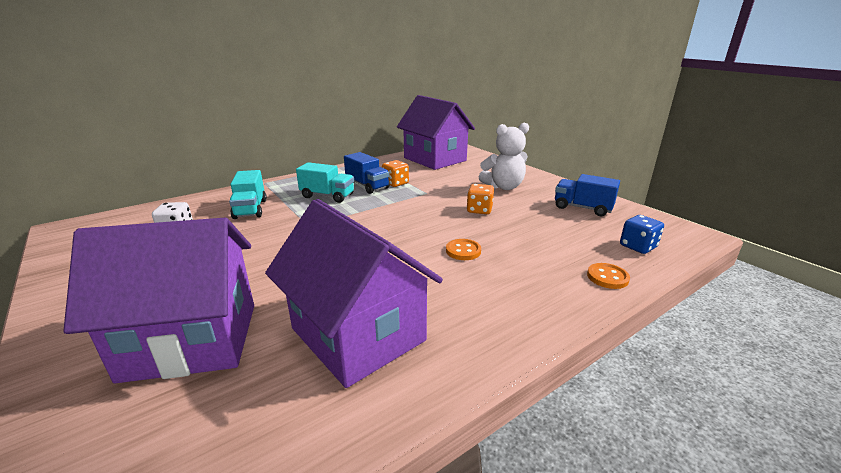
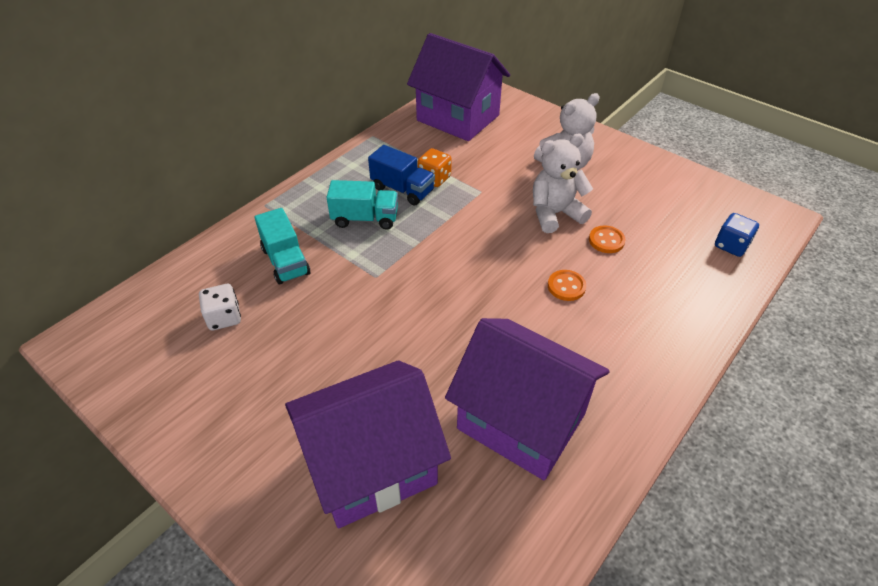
camera: 15 degrees left, 20 degrees up
(479, 210) = (555, 214): orange dice -> white teddy bear
(582, 208) = (662, 190): blue truck -> none
(607, 277) = (714, 297): orange button -> orange button (606, 240)

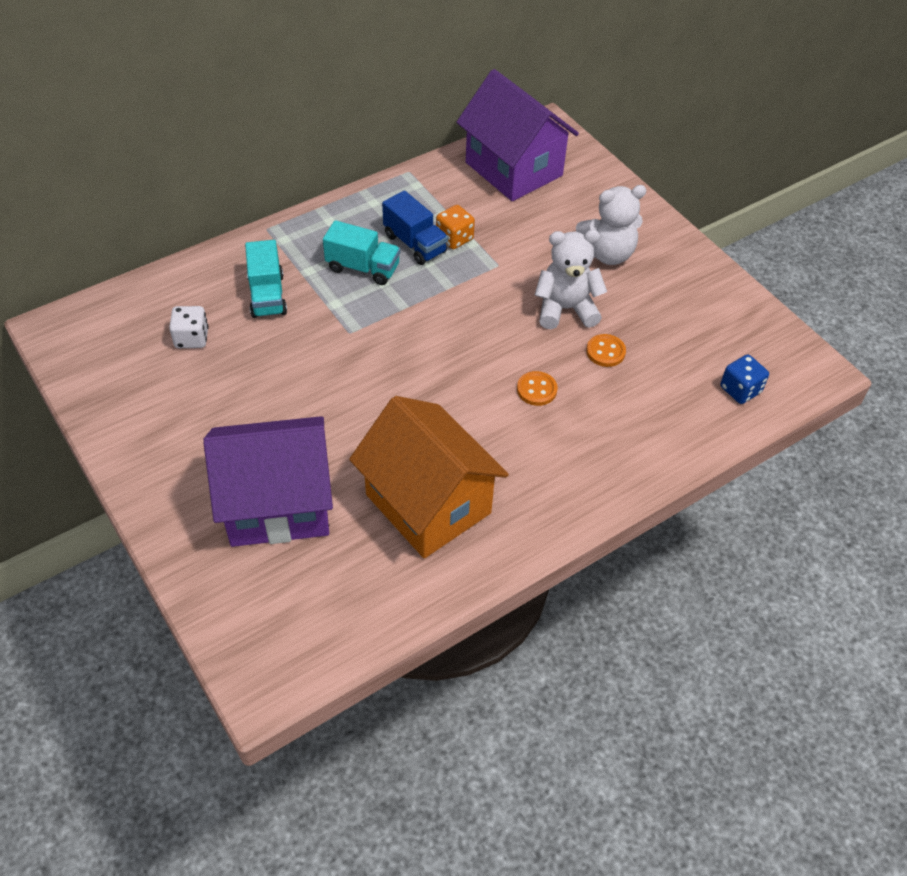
camera: 15 degrees right, 5 degrees up
(521, 421) = (428, 504): purple house -> orange house

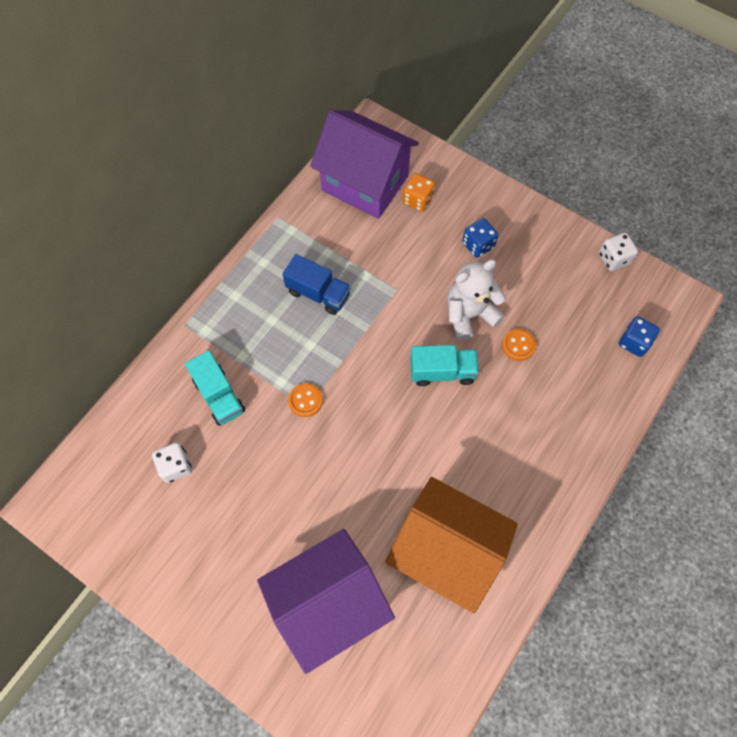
camera: 20 degrees left, 15 degrees up
(363, 268) = (286, 335): turquoise truck -> turquoise truck (442, 372)
(454, 238) = (348, 275): orange dice -> orange dice (417, 200)
(536, 390) = (481, 404): orange button -> orange button (305, 400)
(607, 254) = (478, 245): white teddy bear -> blue dice
(755, 309) = (613, 258): none -> white dice

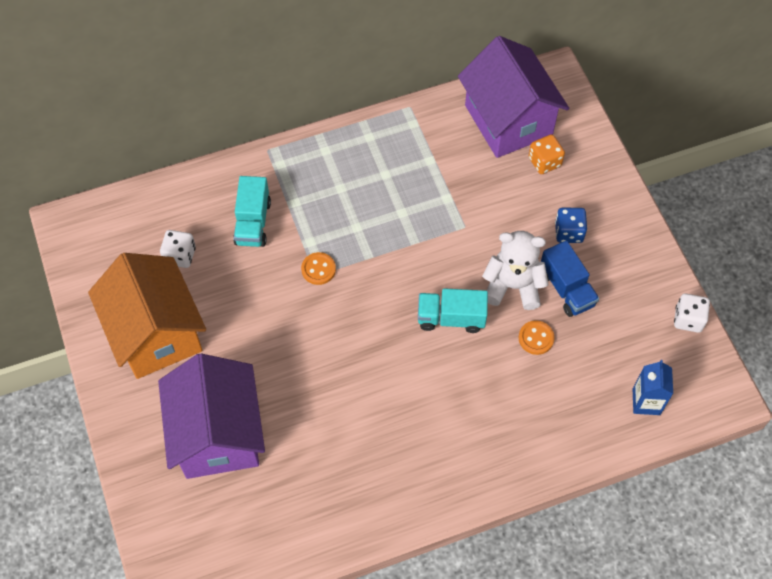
camera: 35 degrees right, 5 degrees down
(318, 293) = (395, 190): blue truck -> blue truck (566, 289)
(328, 603) = (218, 435): purple house -> purple house turned 75 degrees clockwise
(442, 372) = (451, 318): turquoise truck -> turquoise truck turned 150 degrees clockwise
(446, 551) = (341, 459): orange house -> orange house (156, 333)
(634, 342) = (646, 402): blue dice -> blue carton

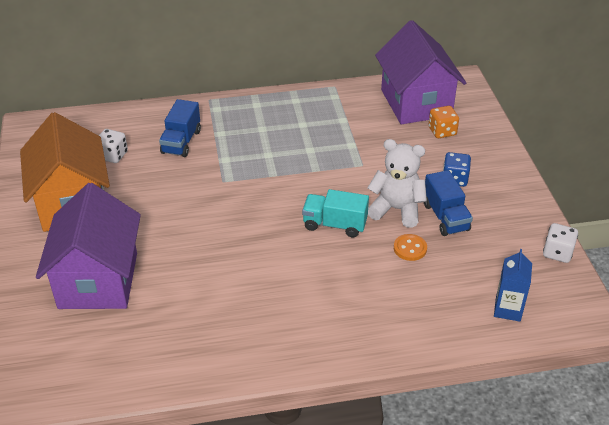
camera: 10 degrees right, 20 degrees down
(253, 222) = (181, 142): turquoise truck -> blue truck
(318, 269) = (227, 178): orange button -> none

